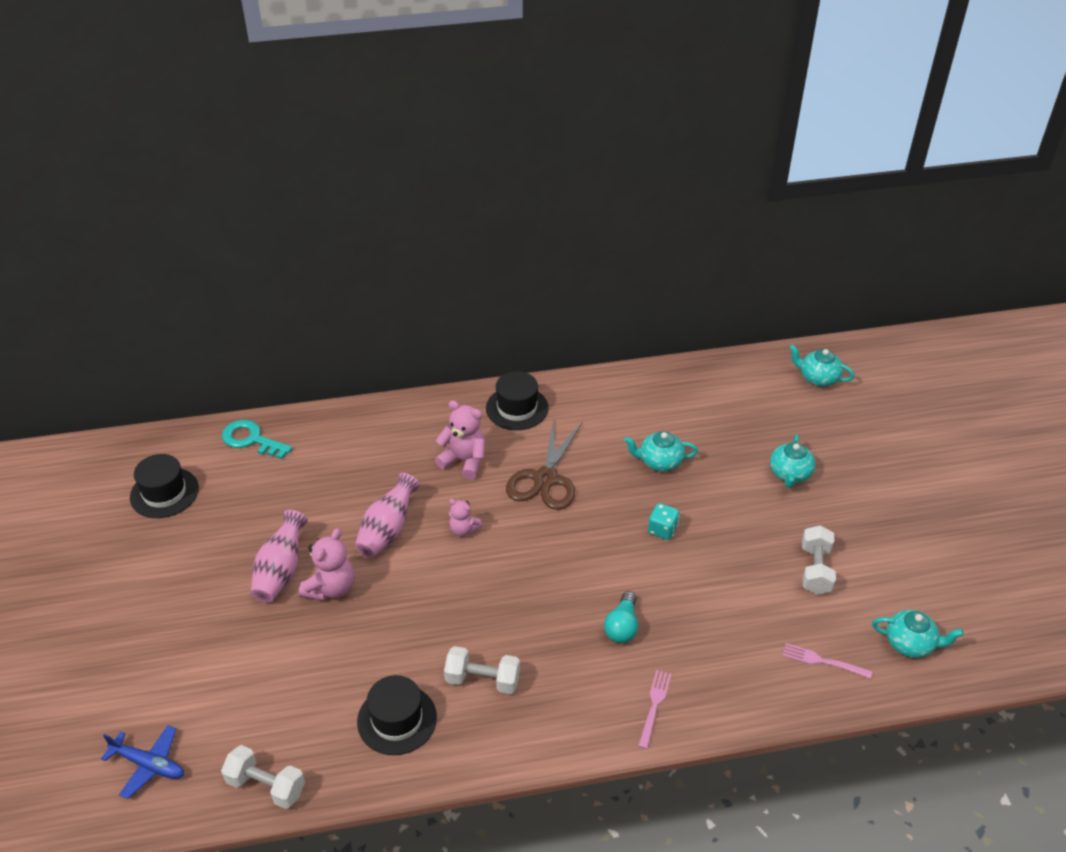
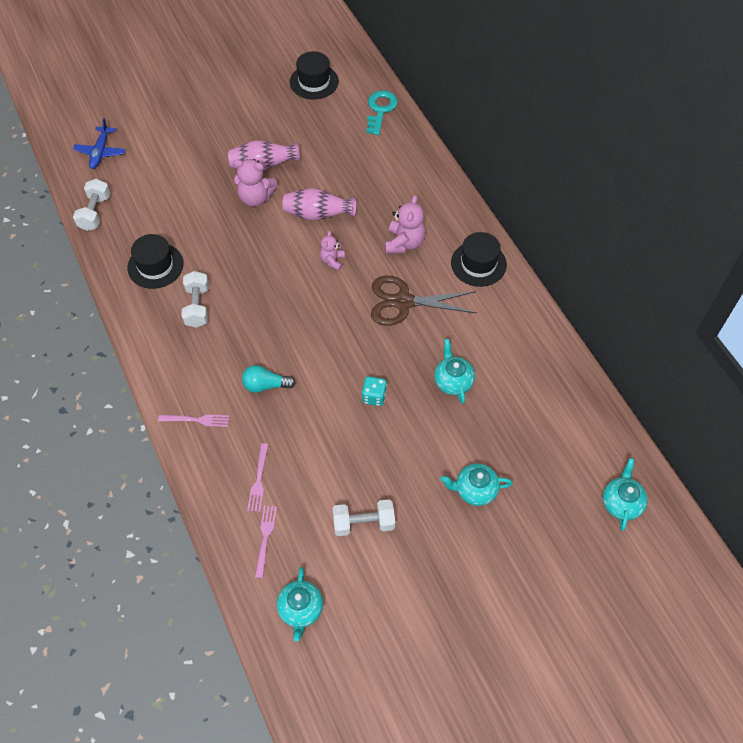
camera: 75 degrees right, 15 degrees up
(749, 655) = (259, 480): none -> pink fork

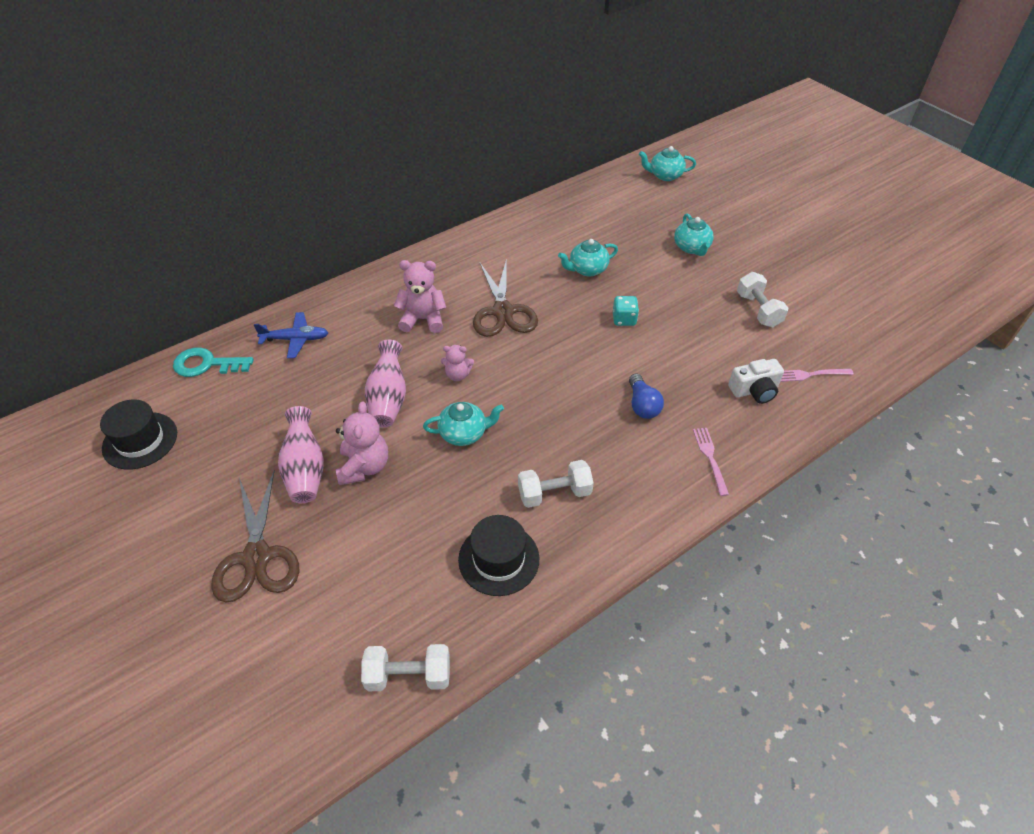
camera: 100 degrees left, 10 degrees down
(100, 152) = (270, 709): blue plane -> blue plane (295, 339)
(201, 143) = (256, 557): none -> brown scissors
(259, 480) = (754, 390): pink fork -> white camera
(265, 385) = (642, 405): turquoise light bulb -> blue light bulb
(300, 609) = (861, 339): turquoise teapot -> turquoise teapot (464, 433)
(478, 264) = (443, 264): black hat -> none

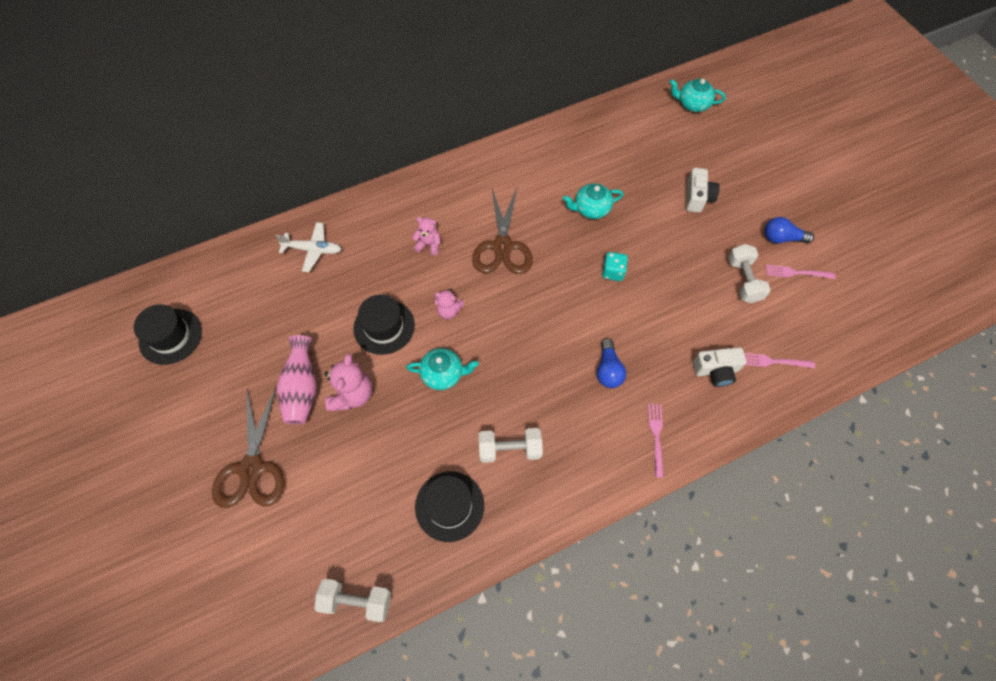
camera: 10 degrees right, 15 degrees up
(206, 364) = (233, 265): turquoise key -> none
(295, 339) = (313, 250): blue plane -> white plane
(388, 399) = (384, 327): pink vase -> black hat
(423, 319) = (428, 244): pink teddy bear -> pink teddy bear, size x0.61
(691, 248) = (697, 197): turquoise teapot -> white camera
(785, 271) = (781, 238): none -> blue light bulb
(808, 297) = (796, 273): none -> pink fork

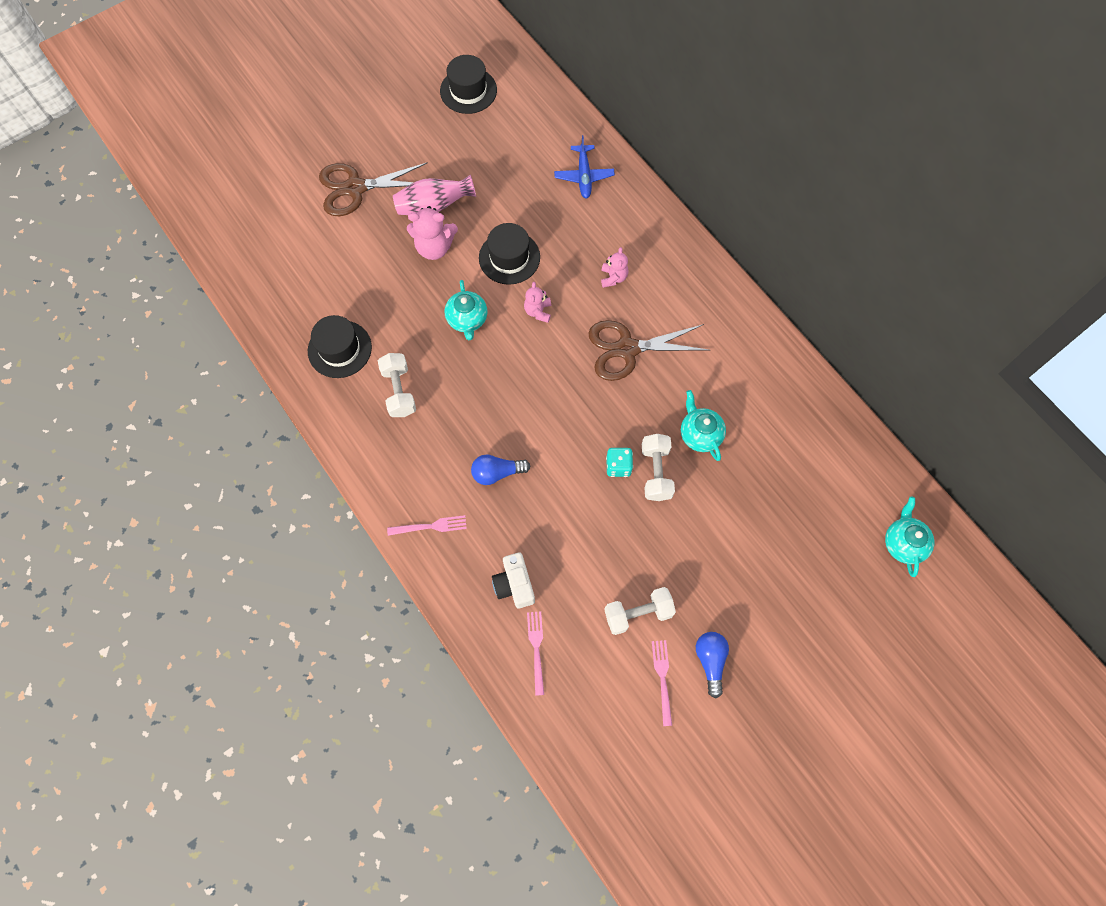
camera: 80 degrees right, 5 degrees up
(313, 250) = (584, 176): white plane -> blue plane
(357, 600) = (254, 294): white dumbbell -> white dumbbell (656, 472)
(697, 197) = (748, 555): white camera -> none

